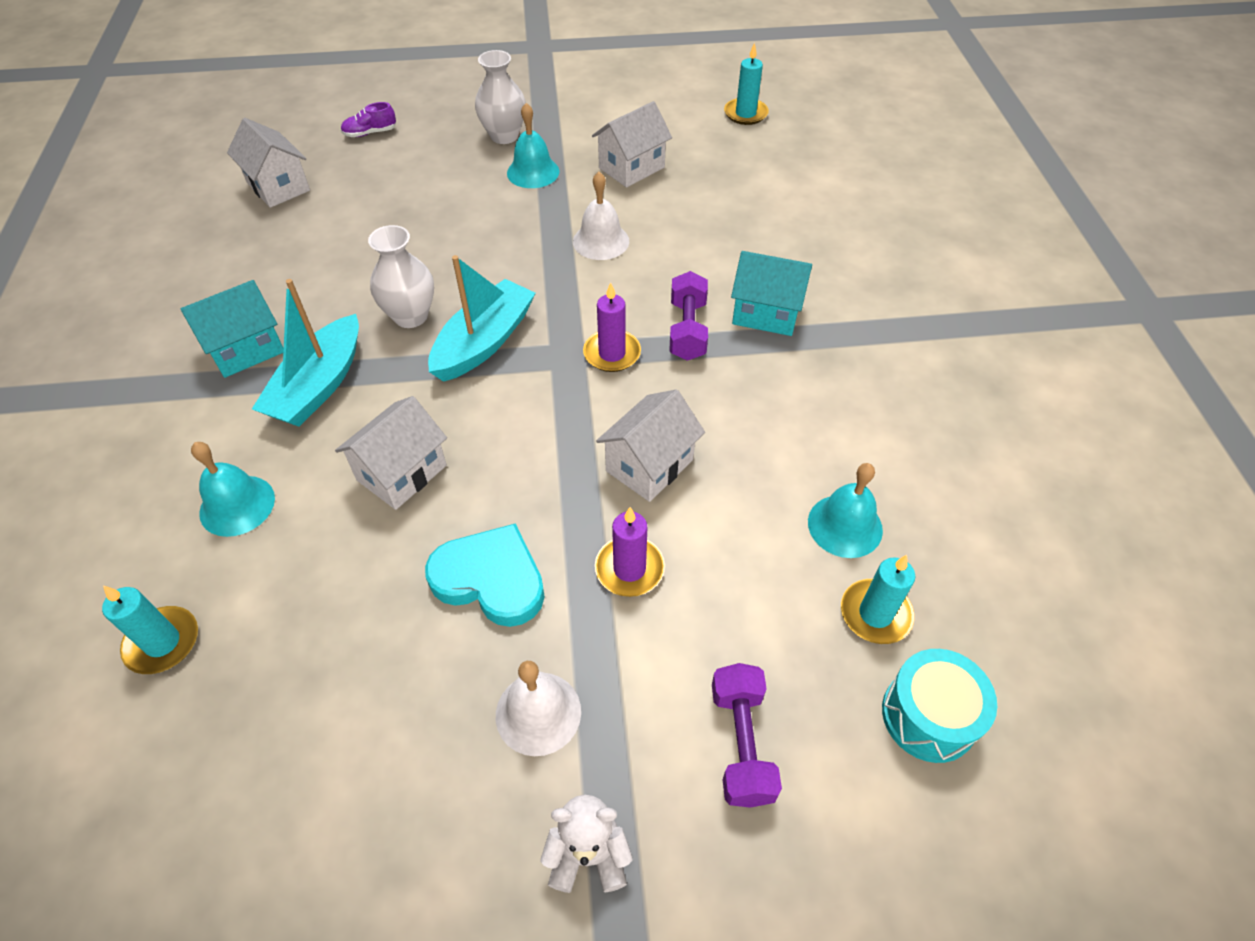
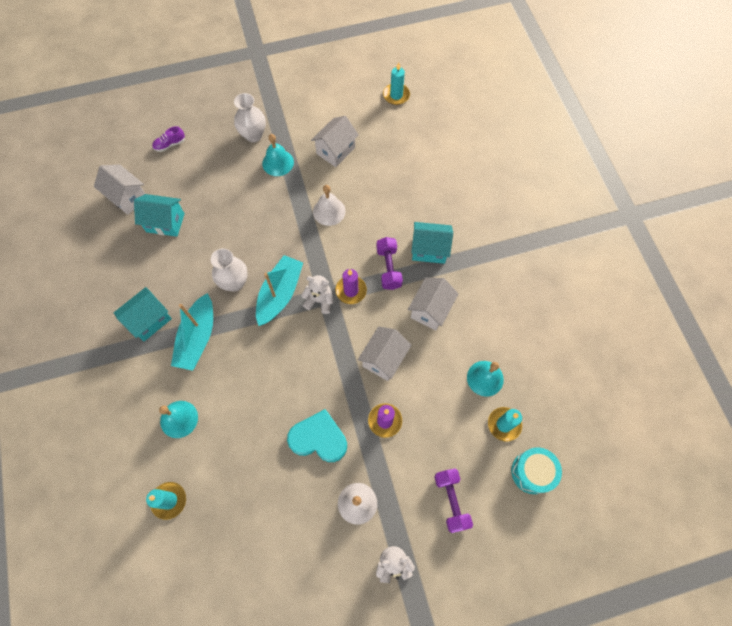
camera: 10 degrees left, 15 degrees up
(325, 224) = (165, 222): none -> turquoise house
(401, 472) = (258, 385): white house -> white house (430, 310)
(551, 360) = (319, 300): none -> white teddy bear

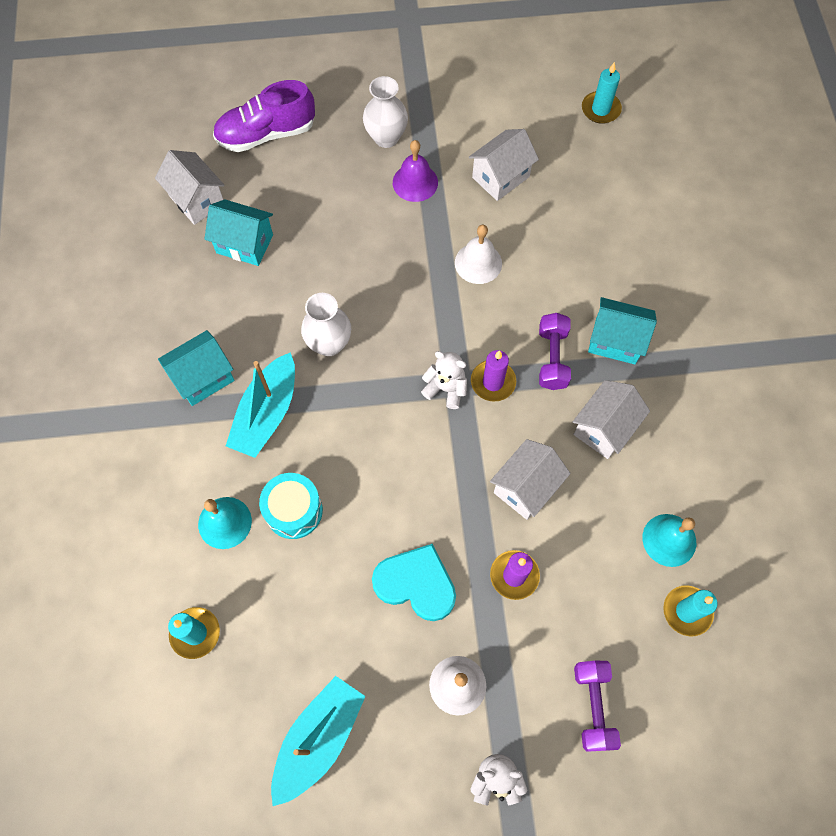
camera: 10 degrees right, 0 degrees up
(170, 144) = (266, 134): purple shoe -> purple shoe, size x2.13
(278, 163) = (415, 182): turquoise bell -> purple bell
(280, 294) = (391, 371): turquoise boat -> turquoise boat (318, 739)
(532, 472) = (718, 687): turquoise drum -> turquoise drum (294, 511)

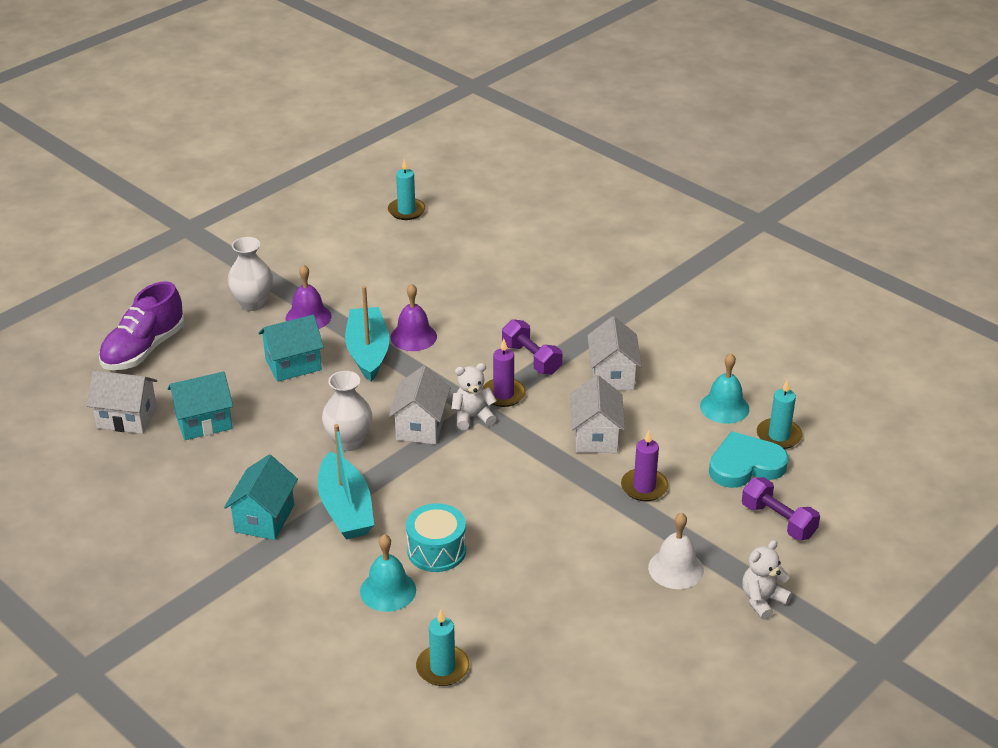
camera: 40 degrees left, 30 degrees down
(318, 739) = (613, 663): turquoise boat -> turquoise boat (368, 352)
(416, 584) = (580, 534): turquoise heart -> turquoise heart (745, 465)
(478, 263) = (413, 336): white bell -> purple bell
(500, 177) = (374, 282): white house -> white house (421, 426)
(615, 341) = (565, 326): turquoise house -> turquoise house (293, 365)

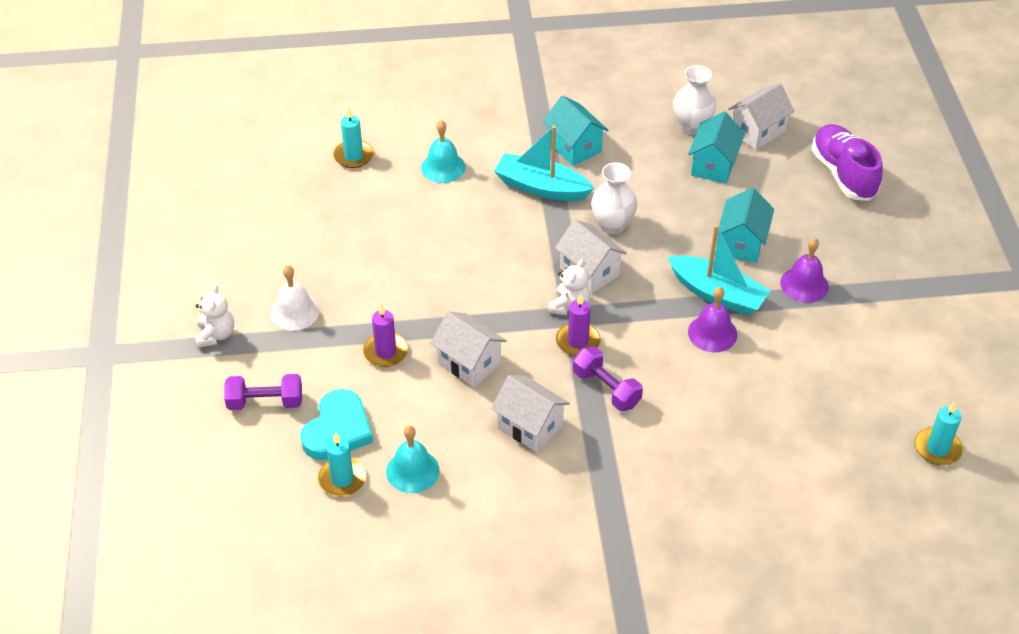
camera: 130 degrees right, 10 degrees up
(253, 303) = (857, 262): white vase -> white vase (691, 127)
(436, 550) = (452, 207): turquoise drum -> none
(531, 359) = (606, 389): purple dumbbell -> purple dumbbell turned 45 degrees clockwise

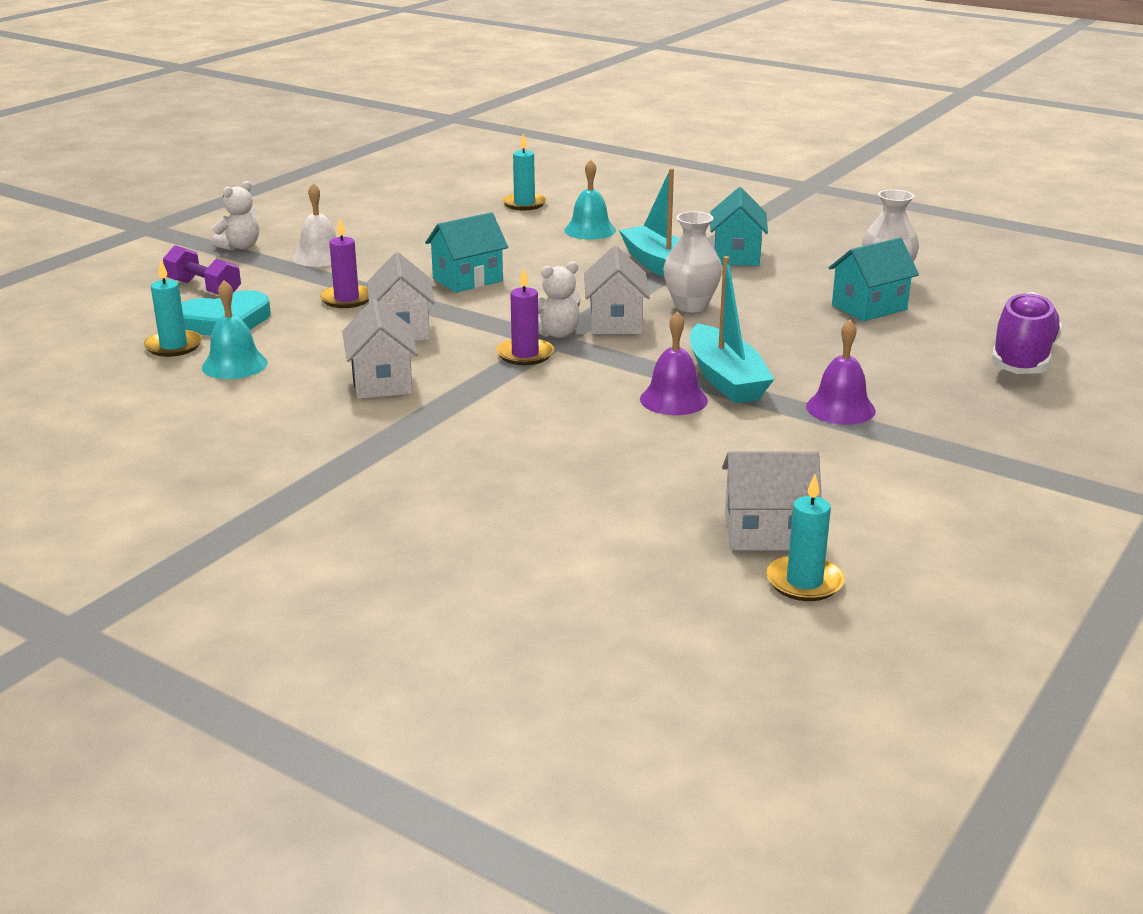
camera: 40 degrees right, 20 degrees down
(606, 389) = (497, 390): purple dumbbell -> none
(742, 243) = (813, 360): turquoise house -> turquoise house (467, 280)
(757, 132) = (959, 304): white house -> white house (767, 533)

